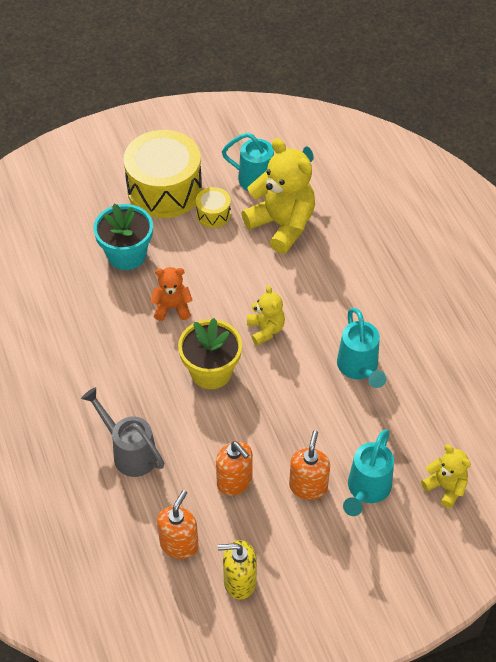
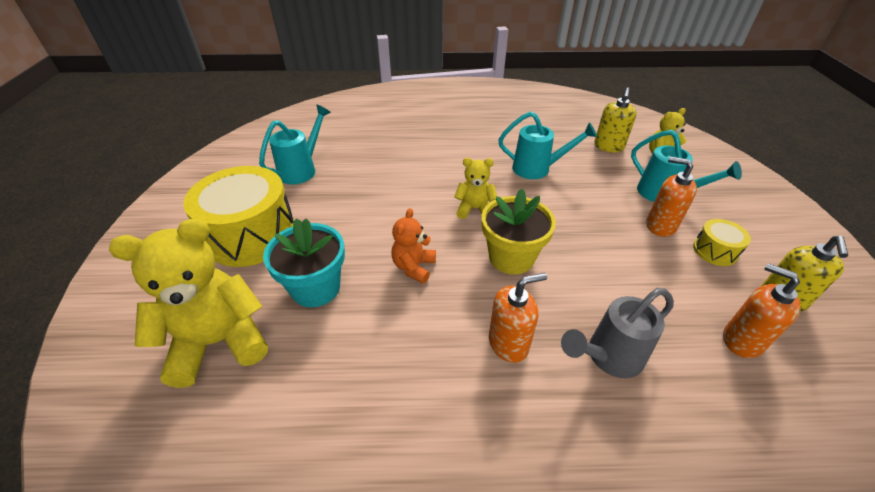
camera: 70 degrees left, 10 degrees down
(213, 214) = (314, 209): yellow drum -> yellow drum (715, 251)
(234, 481) = (654, 273): orange soap dispenser -> orange soap dispenser (508, 343)
(282, 225) = (361, 172): yellow teddy bear -> yellow teddy bear (219, 342)
(442, 431) = (608, 146): none -> yellow soap dispenser

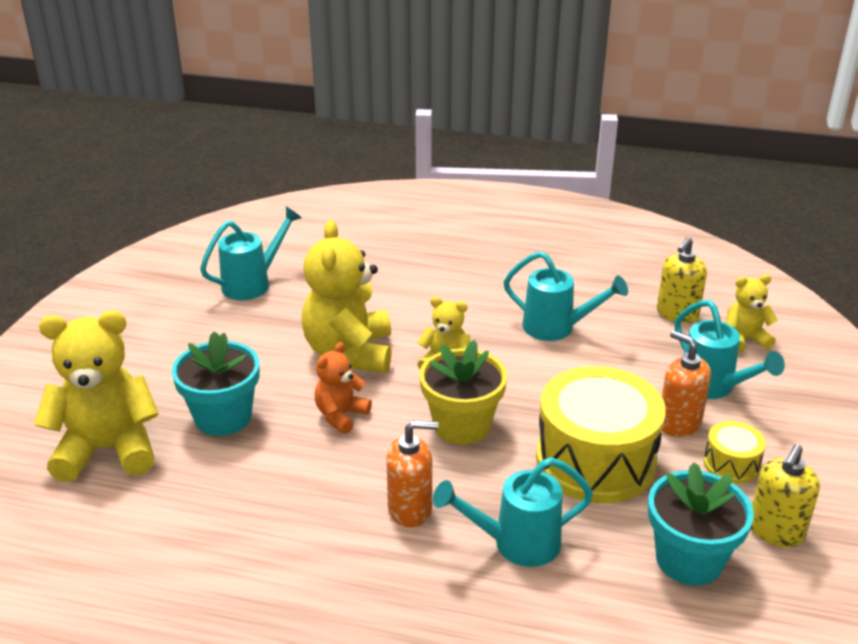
camera: 15 degrees right, 10 degrees down
(251, 235) = (171, 350): yellow drum -> yellow drum (595, 460)
(398, 212) = (350, 353): none -> yellow teddy bear
(608, 357) = (515, 544): grey watering can -> turquoise watering can
(741, 340) = (689, 560): orange soap dispenser -> turquoise flower pot

